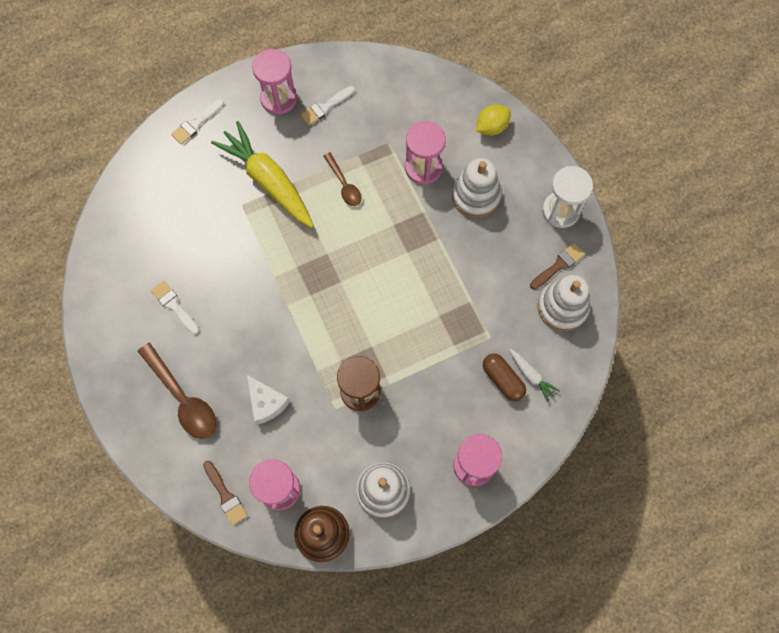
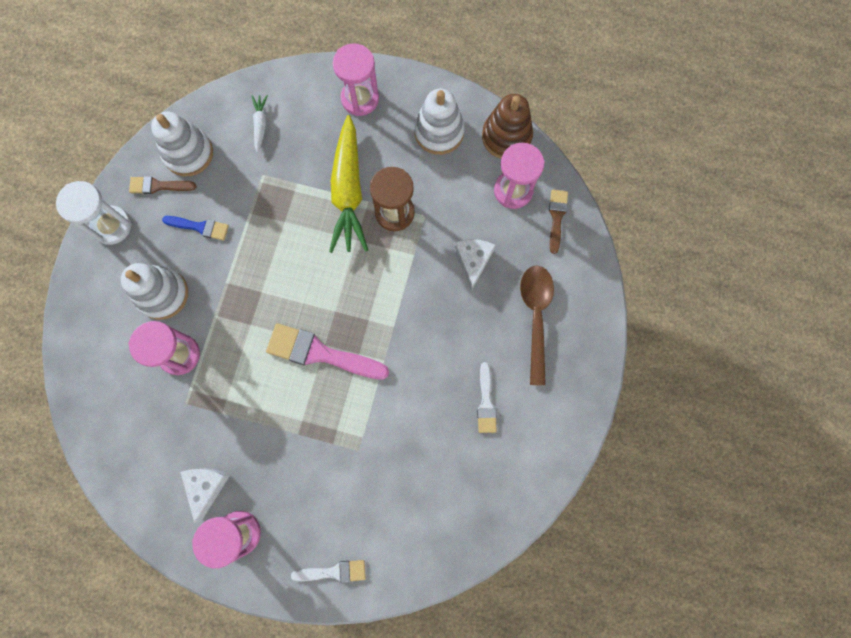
camera: 140 degrees left, 5 degrees up
(268, 180) = (317, 455): yellow carrot -> yellow carrot (348, 191)
(324, 245) = (320, 353): none -> pink brush
(325, 107) = (206, 487): white brush -> white cheese
(344, 184) = (257, 395): brown spoon -> none
(491, 127) = (89, 343): yellow lemon -> none
(497, 261) = (200, 227): none -> blue brush
(503, 379) = (283, 138): brown capsule -> none

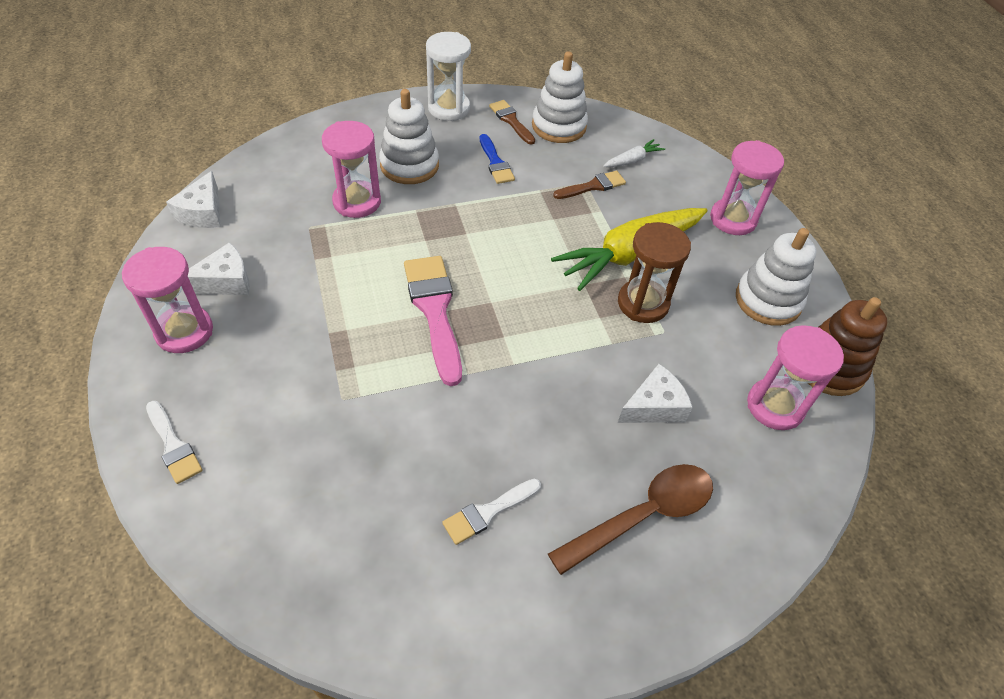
camera: 55 degrees right, 25 degrees down
(120, 477) = (203, 212): none -> white cheese
(556, 217) = (789, 473): brown brush -> brown brush (593, 186)

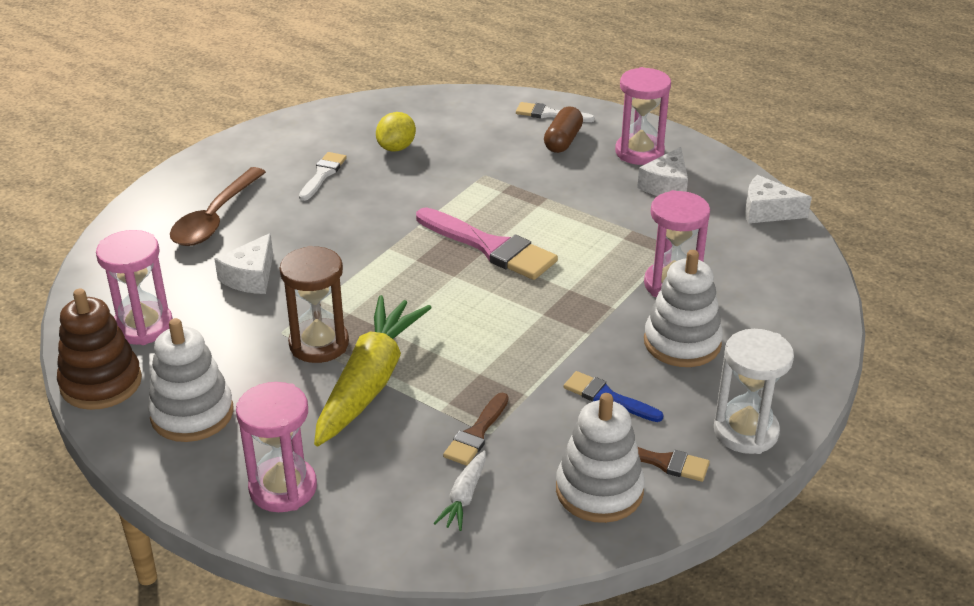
camera: 145 degrees right, 15 degrees down
(203, 212) = (767, 211): white cheese -> white cheese turned 45 degrees counterclockwise
(219, 394) = (563, 141): none -> brown capsule
(376, 504) = (396, 148): none -> yellow lemon

